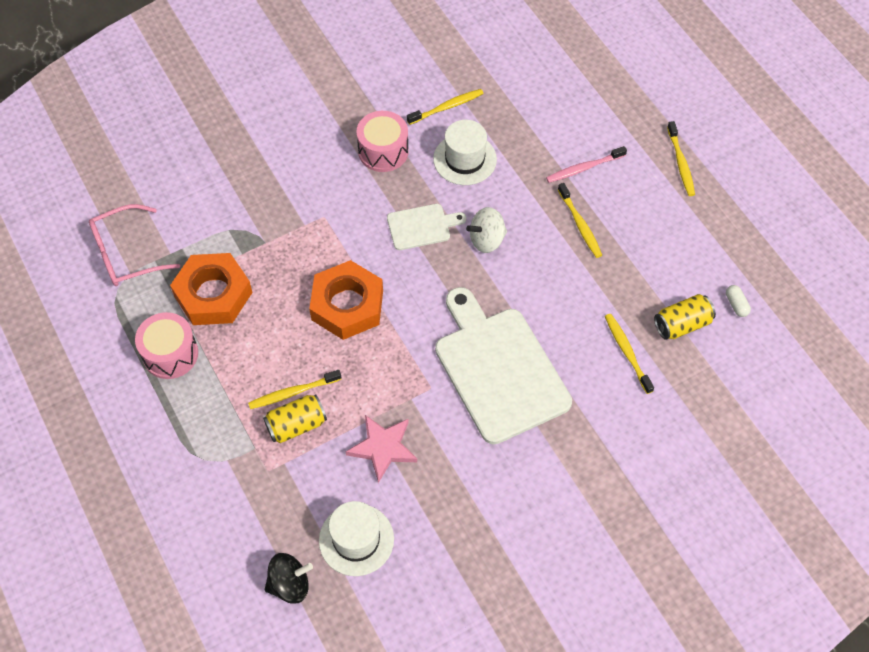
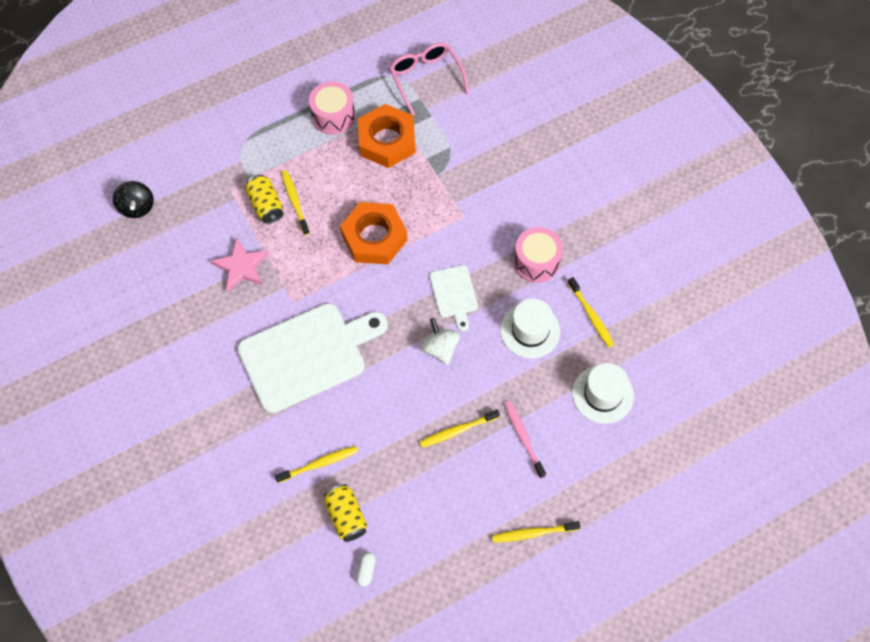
camera: 90 degrees right, 5 degrees up
(356, 539) = (167, 250): white hat -> white hat (602, 394)
(736, 304) = (366, 570): white capsule -> white capsule turned 60 degrees counterclockwise

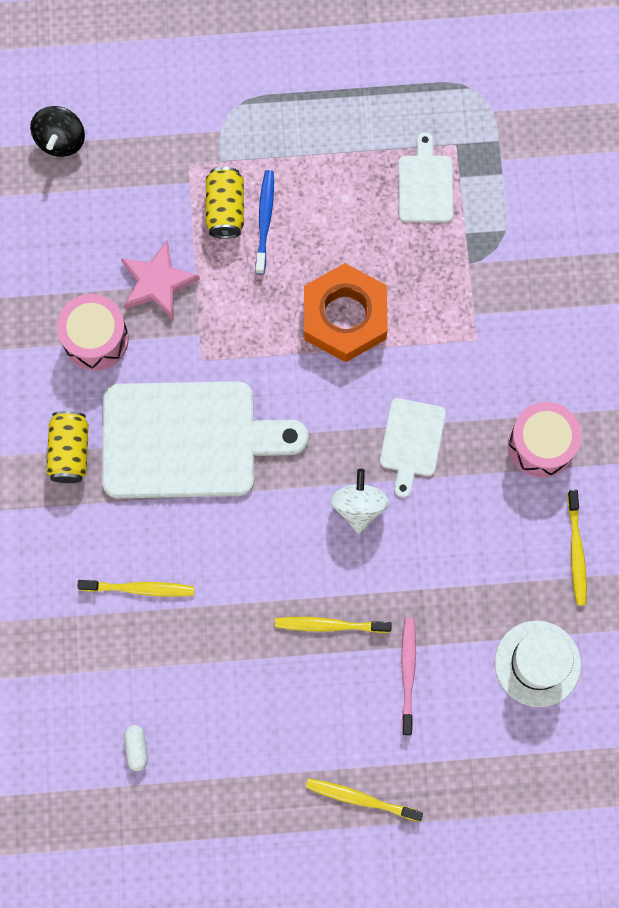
camera: 25 degrees right, 10 degrees up
(295, 202) = (264, 221): yellow toothbrush -> blue toothbrush
(333, 116) = (370, 118): pink drum -> pink drum (96, 339)
(346, 516) = (143, 670): yellow can -> yellow can (70, 451)
(366, 570) = (137, 748): white capsule -> white capsule turned 45 degrees counterclockwise
(387, 141) = (425, 185): orange nut -> white cutting board
(426, 79) = (521, 115): pink glasses -> none
(530, 330) = (486, 535): white hat -> none

